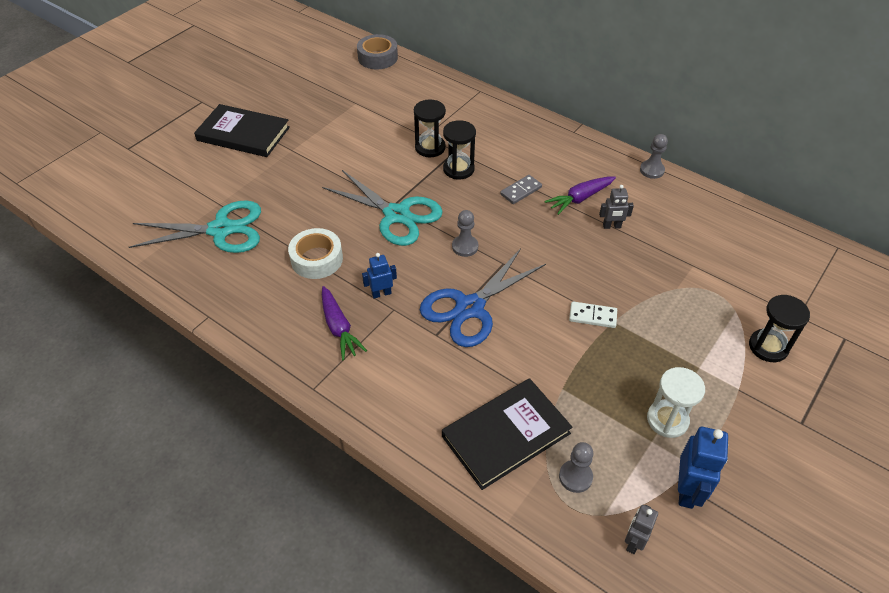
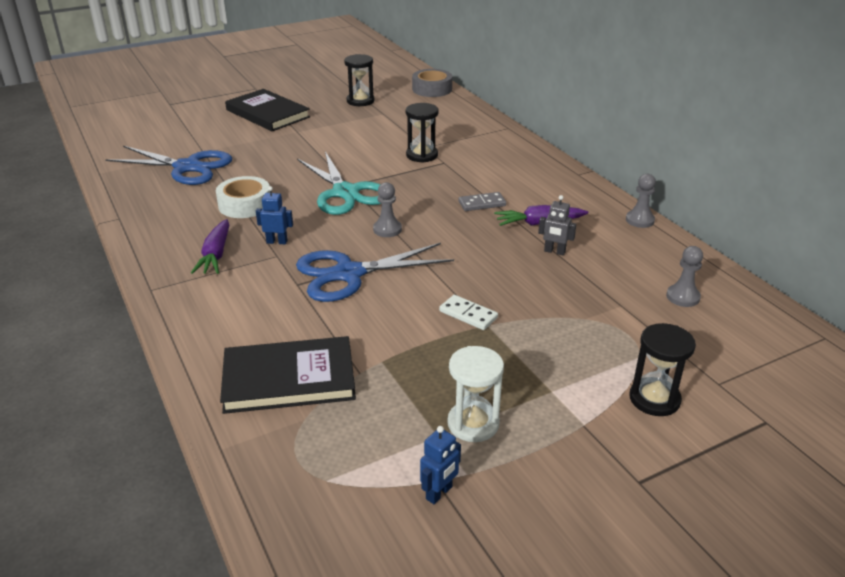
camera: 25 degrees right, 15 degrees down
(221, 230) = (187, 167): turquoise scissors -> blue scissors
(458, 169) = (434, 175): black hourglass -> black hourglass (360, 101)
(575, 477) = (326, 437): grey pawn -> grey pawn (682, 297)
(633, 542) = (336, 516): grey robot -> none
(687, 490) = (439, 493): blue robot -> blue robot, size x0.61

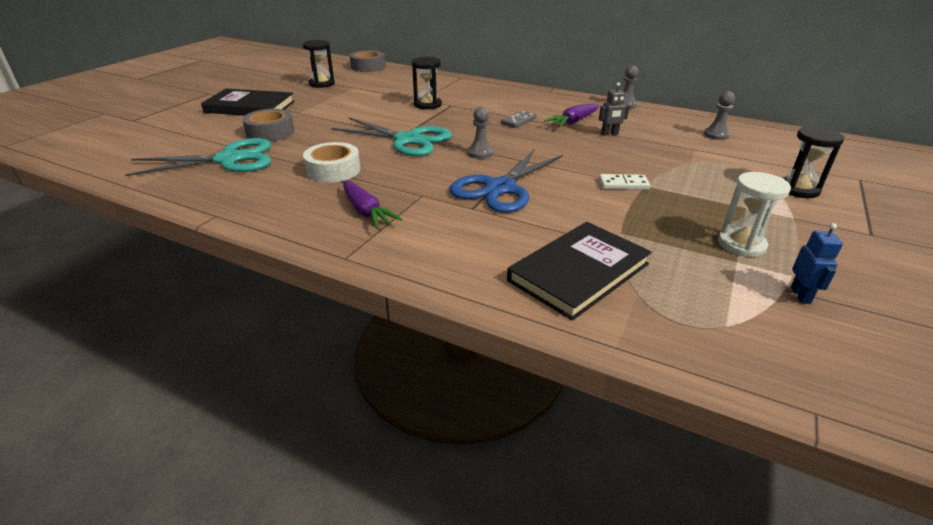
camera: 35 degrees left, 0 degrees up
(187, 167) = (229, 159): blue scissors -> turquoise scissors
(248, 148) = (270, 132): none -> grey tape
(277, 242) = (406, 186): blue robot -> none

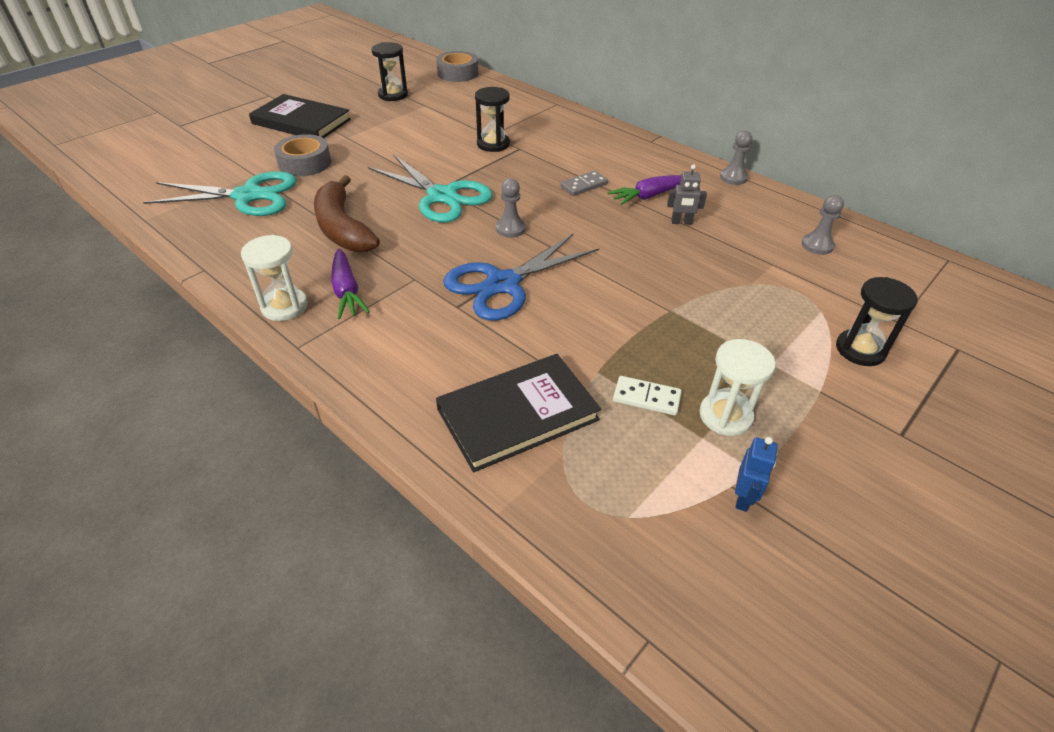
camera: 15 degrees right, 10 degrees up
(313, 230) = (284, 306): none -> white hourglass
(333, 170) = (342, 228): white tape -> brown banana
(623, 184) = (646, 303): white domino -> white domino (646, 398)

